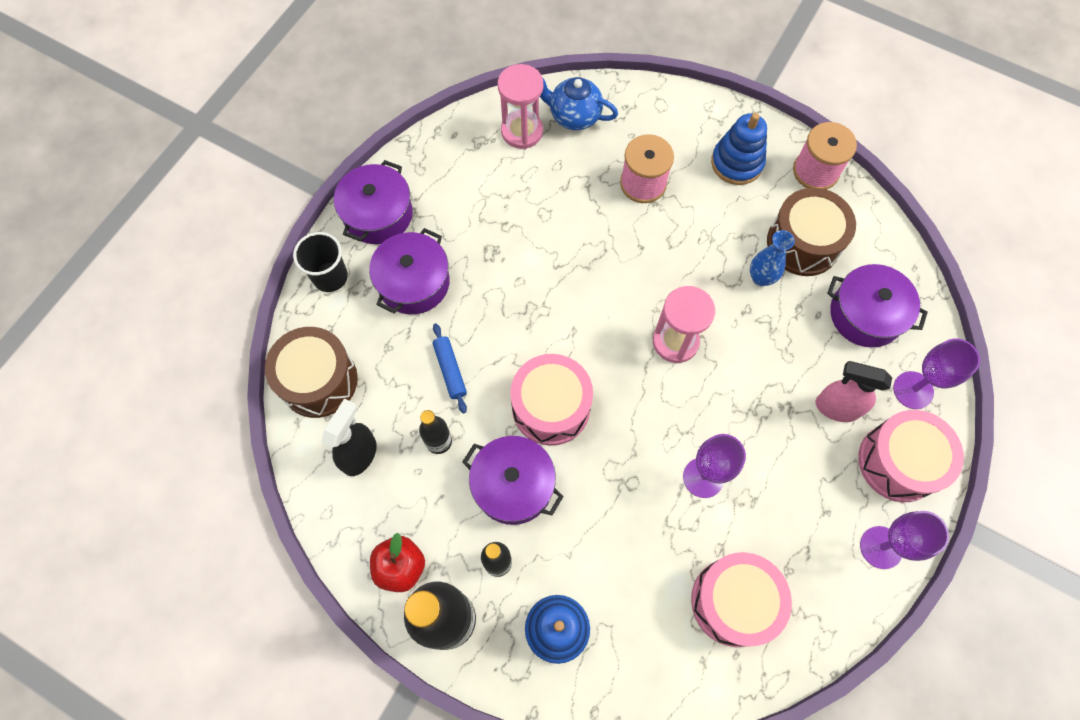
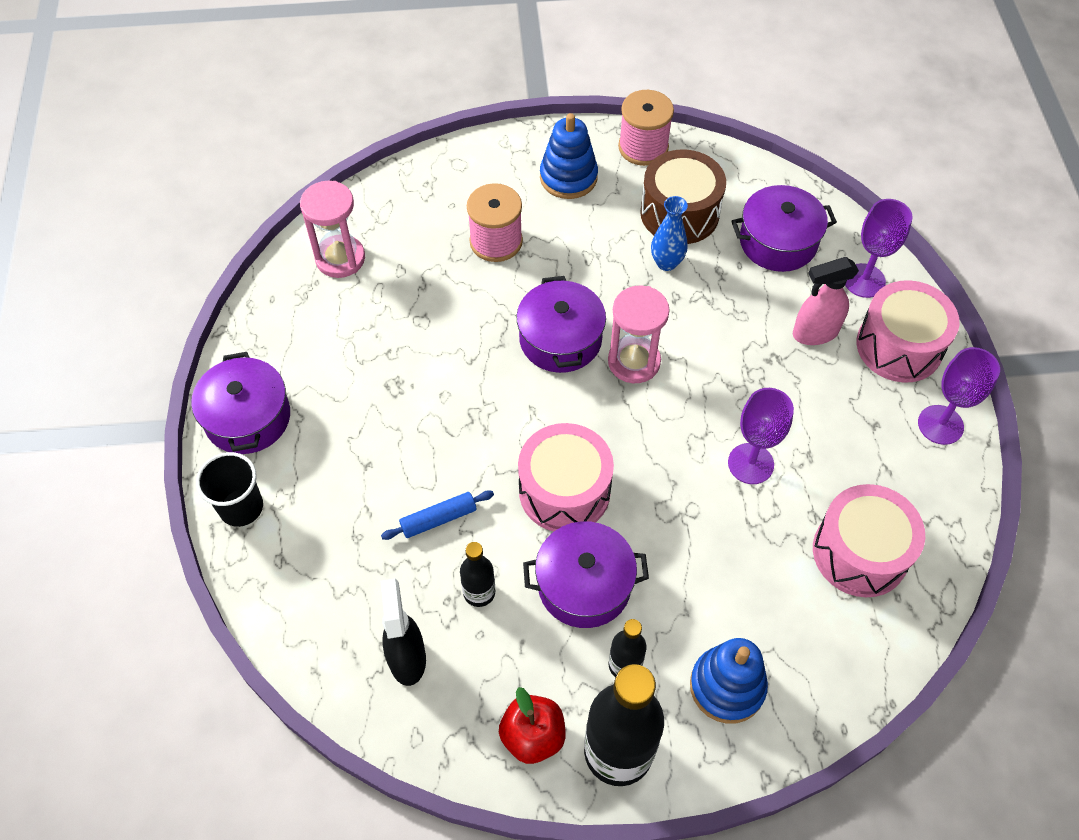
camera: 35 degrees left, 10 degrees down
(318, 380) = (306, 615): brown drum -> none
(414, 282) = (337, 460): purple pot -> purple pot (560, 339)
(450, 370) = (438, 519): blue rolling pin -> blue rolling pin turned 60 degrees counterclockwise
(574, 116) = (382, 217): blue teapot -> none

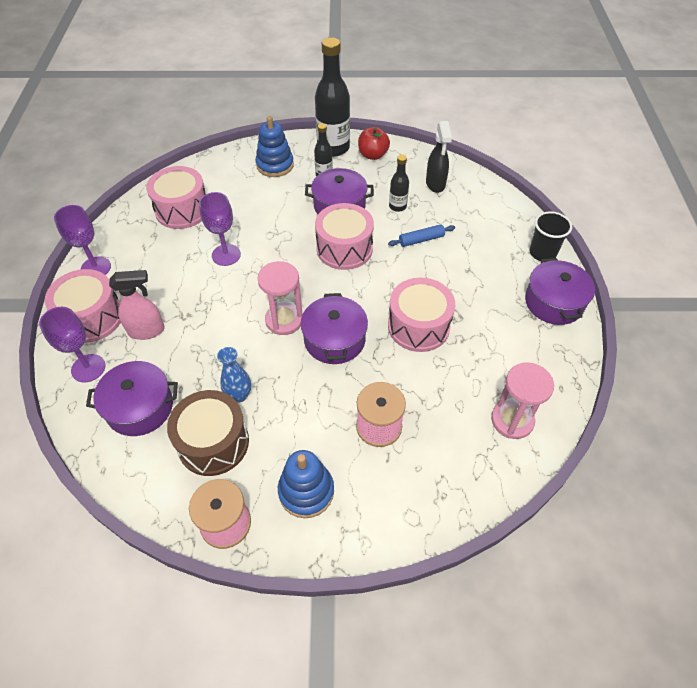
camera: 175 degrees left, 5 degrees down
(447, 367) = (418, 326): none -> pink drum

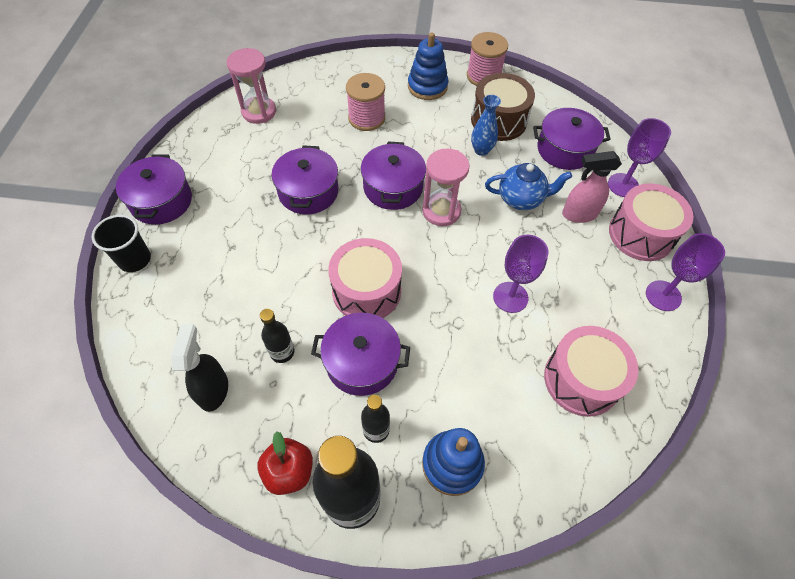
camera: 175 degrees left, 5 degrees up
(202, 341) = (521, 199): none -> blue teapot
(418, 326) = (308, 192): pink drum -> purple pot
(421, 240) = (269, 294): blue rolling pin -> none

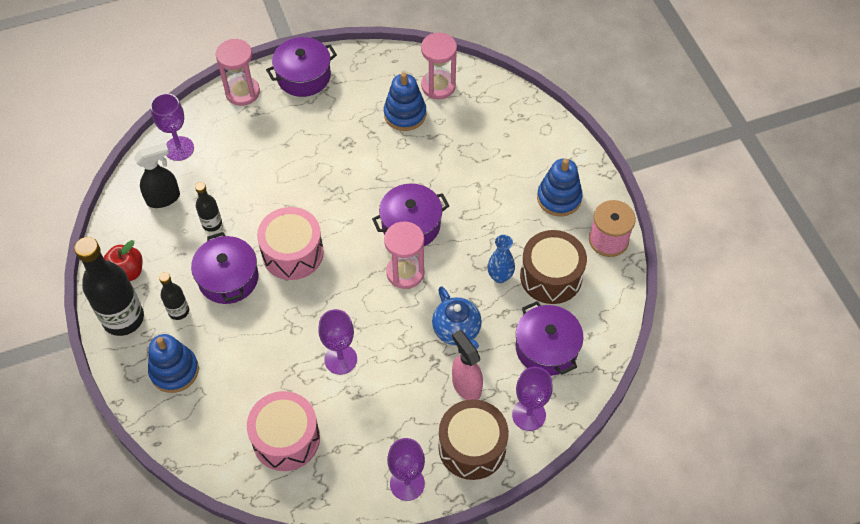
camera: 65 degrees right, 0 degrees up
(135, 259) = (242, 92): black cup -> pink hourglass
(158, 348) = (179, 148): none -> purple goblet
(270, 145) = (405, 114): none -> blue stacking toy
(308, 192) = (369, 166): purple pot -> none
(366, 118) = (483, 168): pink spool -> none
(641, 234) = (472, 447): pink drum -> brown drum

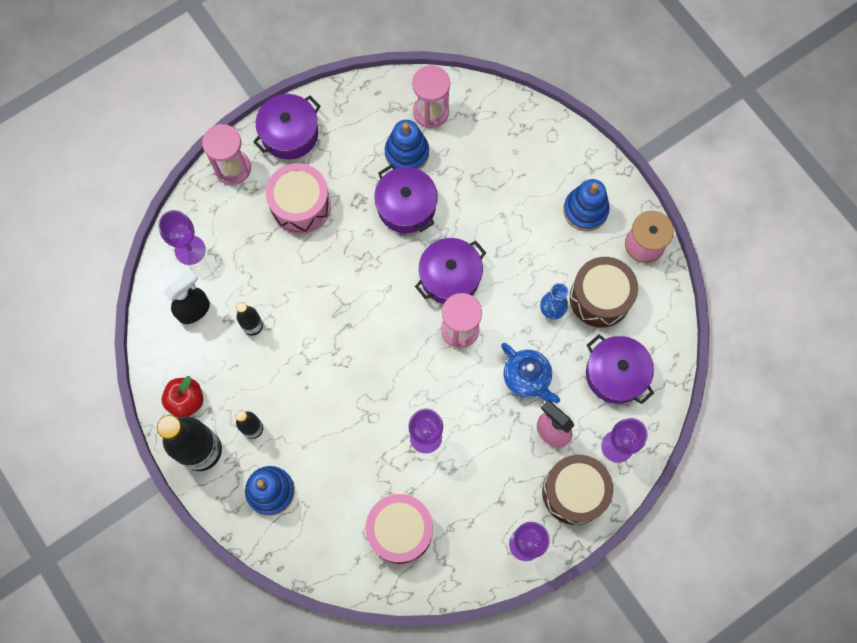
camera: 15 degrees left, 15 degrees up
(228, 278) = (289, 380): purple pot -> purple pot (406, 206)
(292, 253) = (343, 337): pink drum -> pink drum (300, 205)

